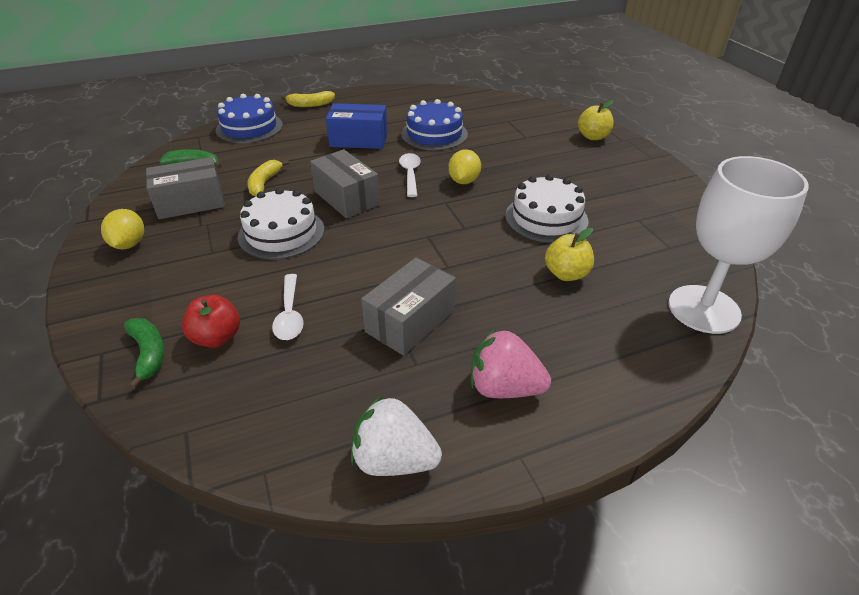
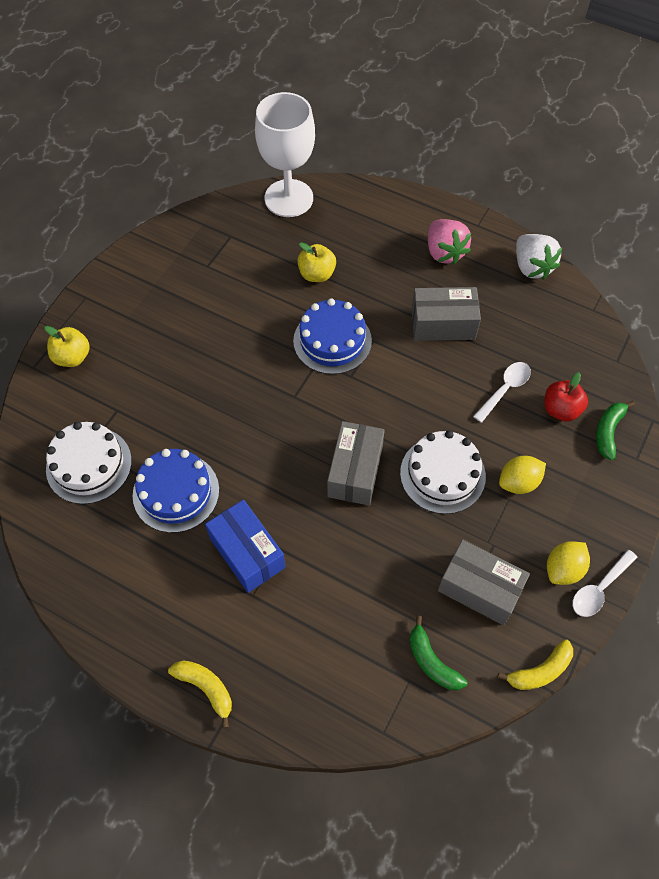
camera: 130 degrees left, 20 degrees up
(249, 128) = (317, 696): blue cake -> blue cake (332, 341)
(264, 183) = (397, 559): yellow banana -> yellow banana (540, 671)
(410, 174) = (274, 453): white spoon -> white spoon (599, 589)
(464, 181) = (248, 405): yellow lemon -> yellow lemon (518, 482)
(546, 218) = (256, 319): white cake -> white cake (89, 465)

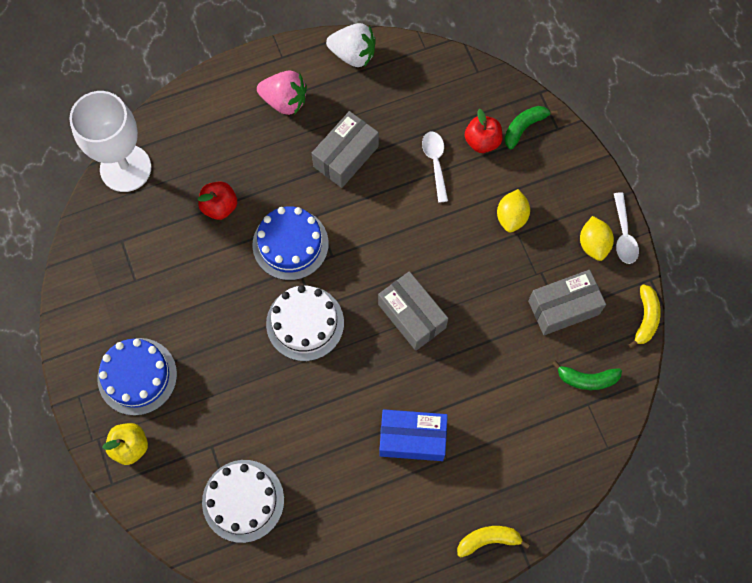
camera: 50 degrees left, 10 degrees up
(176, 492) = (321, 453): blue cake -> blue cake (137, 376)
(317, 274) = (219, 206): yellow apple -> red apple
(442, 474) = (464, 260): white cake -> white cake (305, 323)
(608, 432) = (524, 127): green banana -> green banana turned 75 degrees clockwise

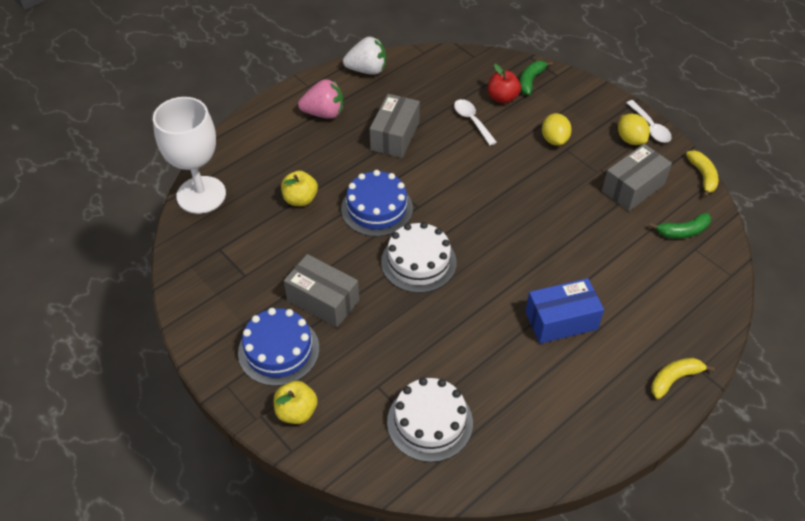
camera: 20 degrees left, 20 degrees down
(219, 206) = (300, 199): red apple -> yellow apple
(412, 316) = (510, 229): grey box -> grey box (323, 300)

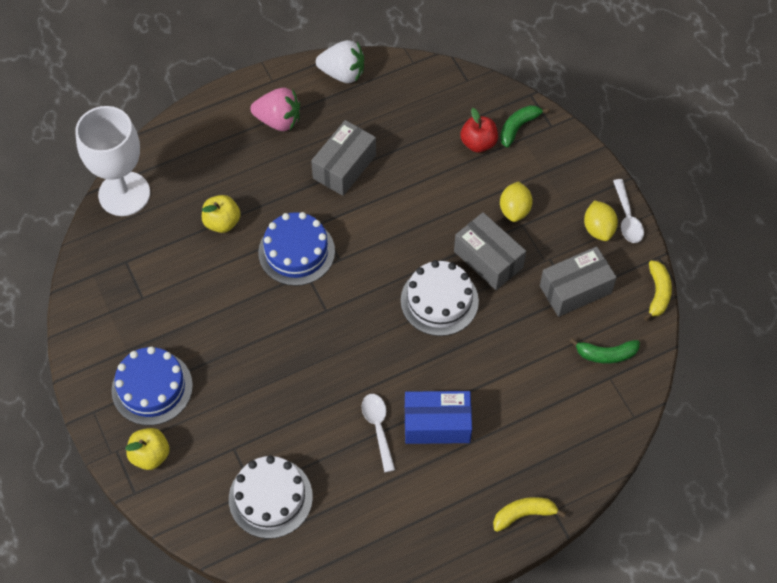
camera: 15 degrees right, 10 degrees up
(323, 300) = (210, 344): grey box -> grey box (488, 259)
(418, 262) = (318, 324): white cake -> white cake (439, 300)
(472, 121) = (434, 166): white spoon -> white spoon (378, 428)

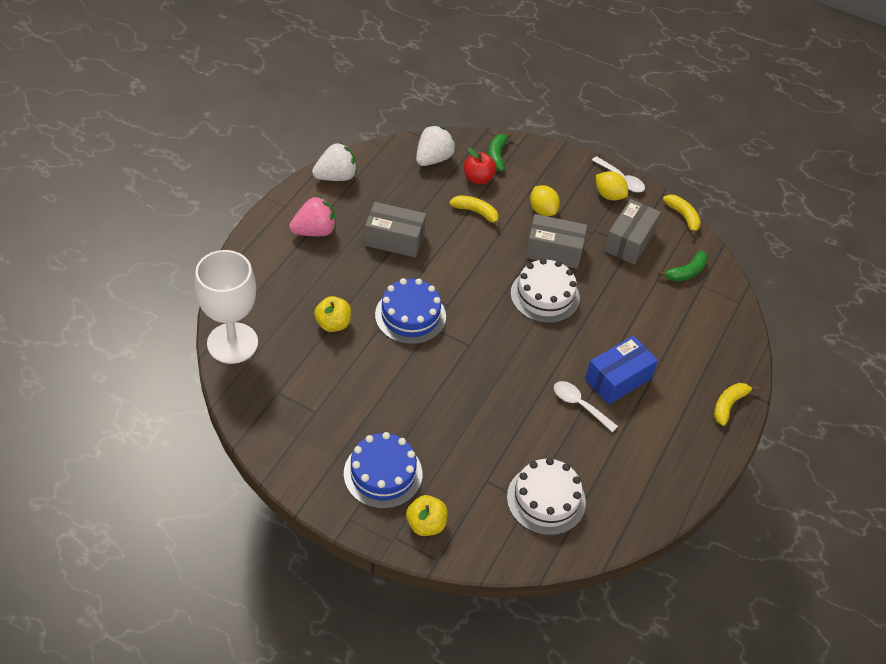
camera: 40 degrees left, 10 degrees down
(344, 167) = (394, 239): grey box -> grey box turned 75 degrees counterclockwise
(446, 178) = (476, 212): none -> yellow banana
(451, 100) = (433, 159): none -> white strawberry

